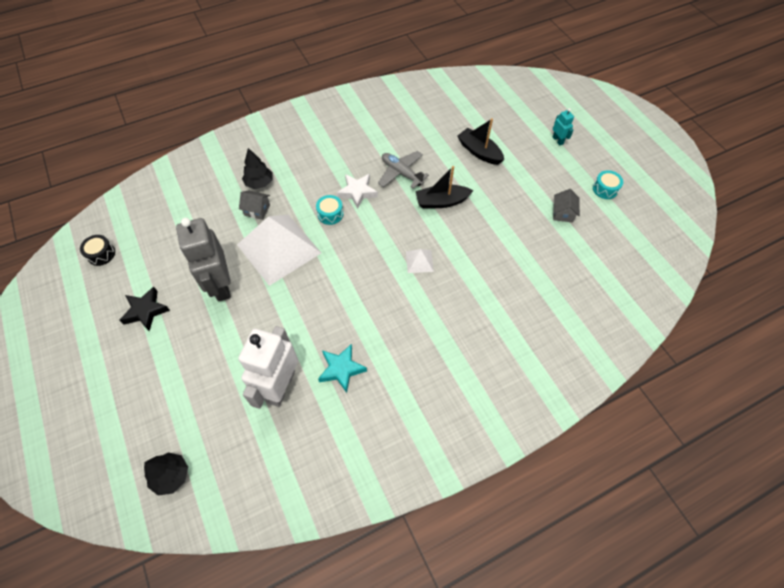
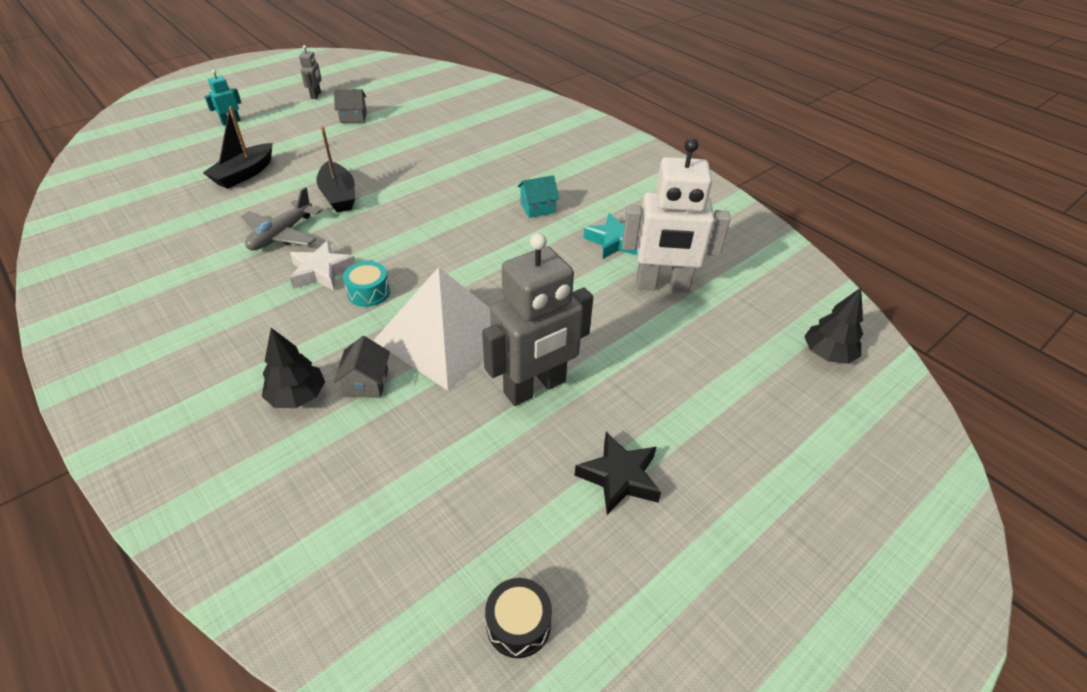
camera: 105 degrees left, 15 degrees down
(399, 324) = (537, 208): none -> turquoise house
(419, 261) = (441, 203): white pyramid -> none
(605, 189) = (316, 95): turquoise drum -> grey robot

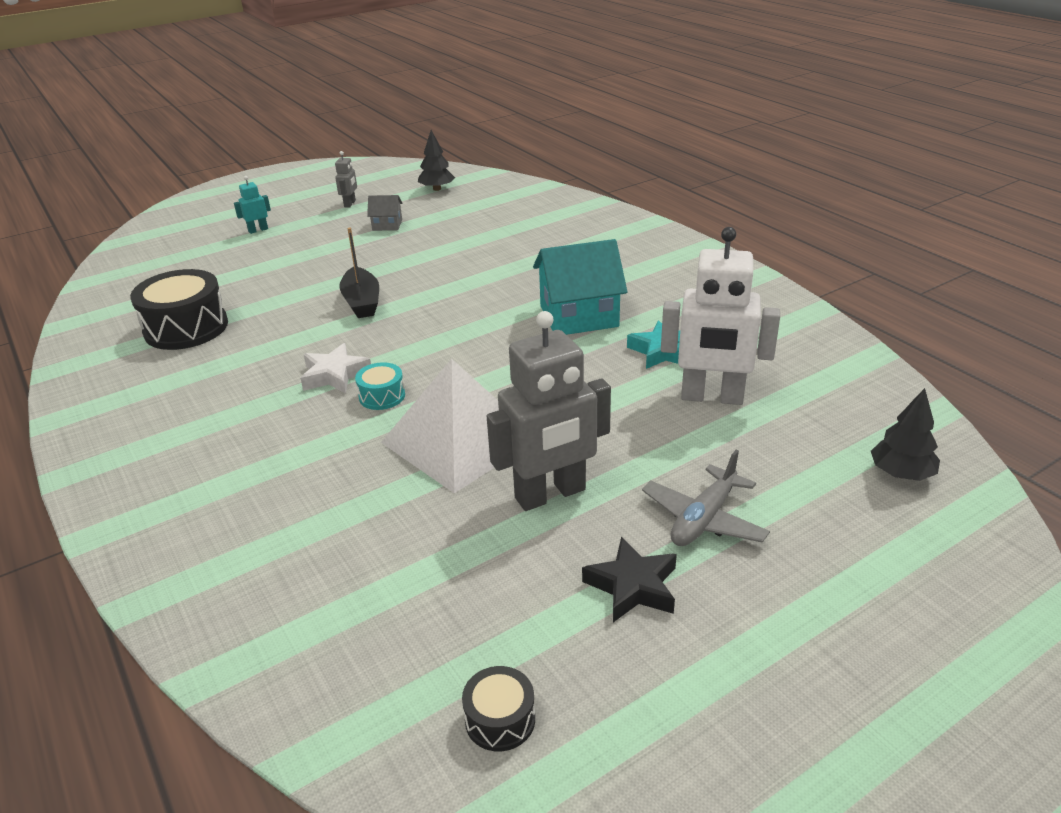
camera: 10 degrees right, 10 degrees down
(171, 225) = (186, 328): none -> black drum
(244, 174) = (266, 280): black boat -> none
(281, 235) = (297, 339): grey plane -> grey plane (704, 519)
(297, 396) = (295, 492): black tree -> black tree (437, 189)
(366, 382) = (368, 482): grey house -> none
(537, 208) = (579, 316): turquoise house -> turquoise house, size x2.04

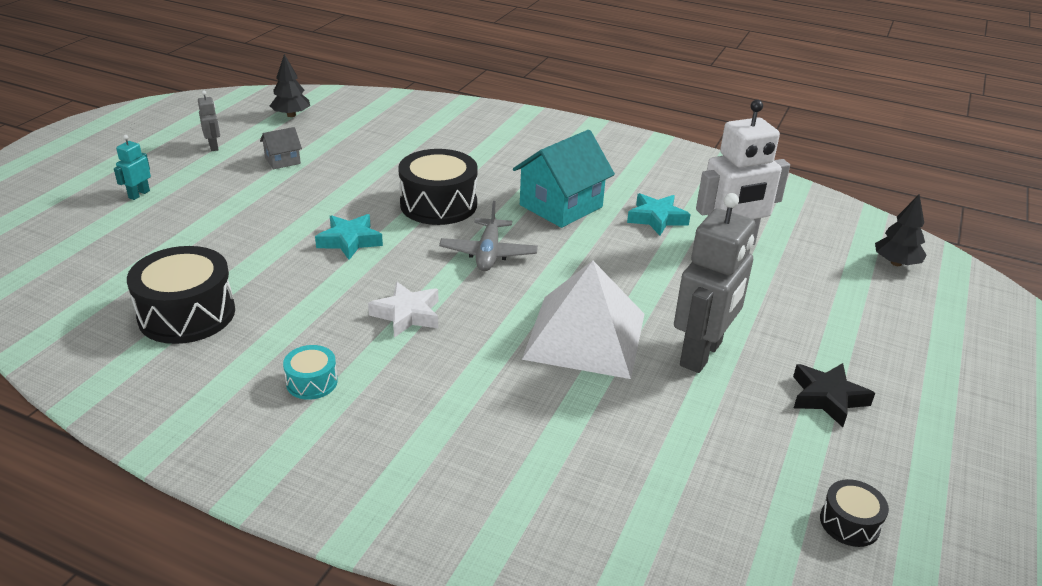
camera: 35 degrees left, 0 degrees up
(362, 302) = (349, 241): black boat -> turquoise star
(382, 396) = (474, 320): turquoise drum -> turquoise drum (312, 382)
(469, 289) = (438, 204): none -> black drum
(704, 519) = (819, 334): grey plane -> grey plane (488, 253)

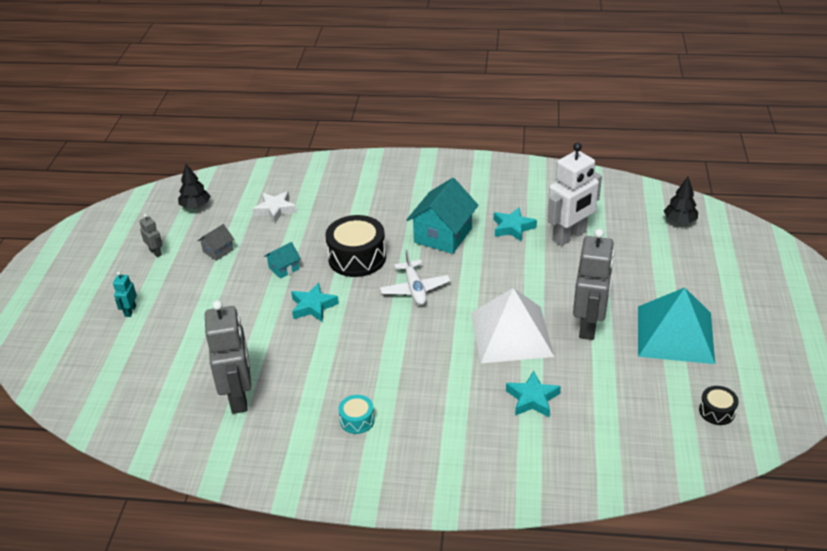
camera: 15 degrees left, 5 degrees up
(187, 314) = (239, 397): black drum -> grey robot
(344, 195) = (284, 268): none -> turquoise house
(407, 315) = (388, 353): white star -> white star (275, 210)
(488, 253) = (415, 289): grey plane -> white plane
(569, 424) = (532, 399): none -> turquoise star
(827, 398) = (675, 334): black star -> turquoise pyramid

